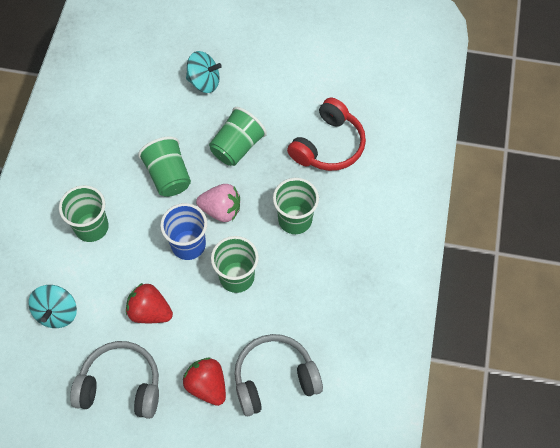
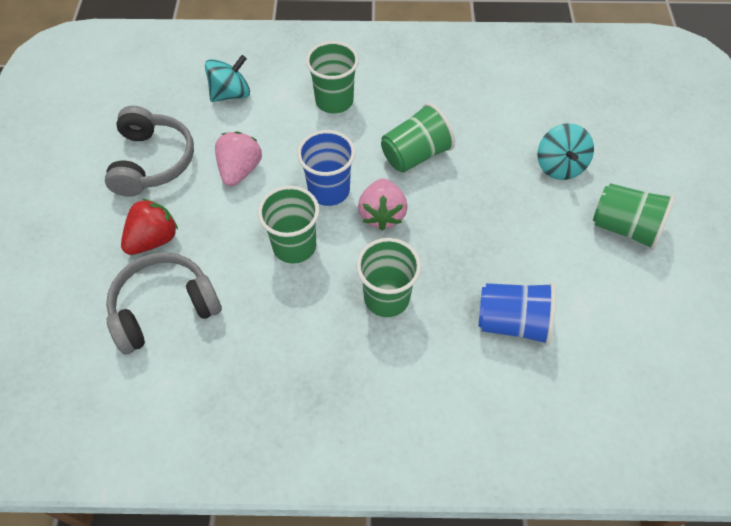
camera: 80 degrees right, 5 degrees down
(57, 313) = (231, 94): turquoise spinning top -> turquoise spinning top turned 150 degrees clockwise
(150, 312) = (240, 170): red strawberry -> pink strawberry
(237, 147) = (476, 216): green cup -> green cup (624, 228)
(274, 378) = (164, 308): grey headphones -> grey headphones turned 90 degrees counterclockwise
(328, 145) = (512, 322): red headphones -> blue cup

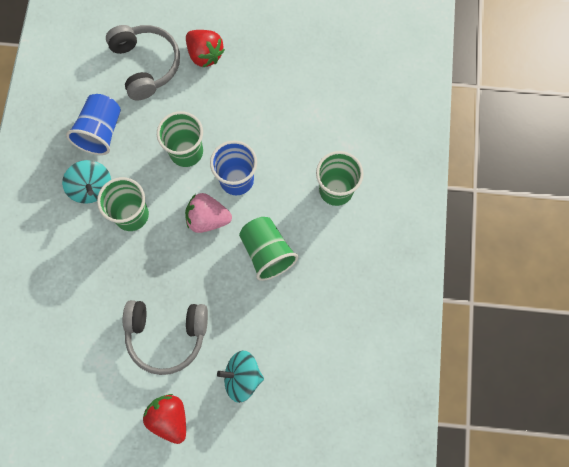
camera: 95 degrees right, 15 degrees up
(152, 161) = (280, 49): grey headphones -> grey headphones (167, 335)
(231, 94) = (350, 105): turquoise spinning top -> turquoise spinning top (91, 188)
(240, 170) = (264, 113): pink strawberry -> none
(512, 322) = (96, 304): blue cup -> blue cup (100, 132)
(624, 228) = (169, 418): green cup -> red strawberry

